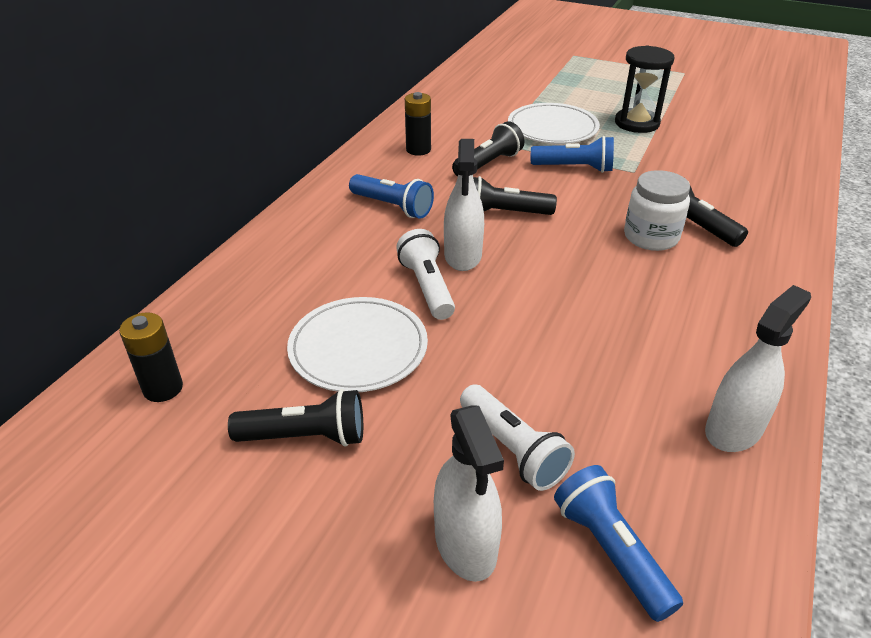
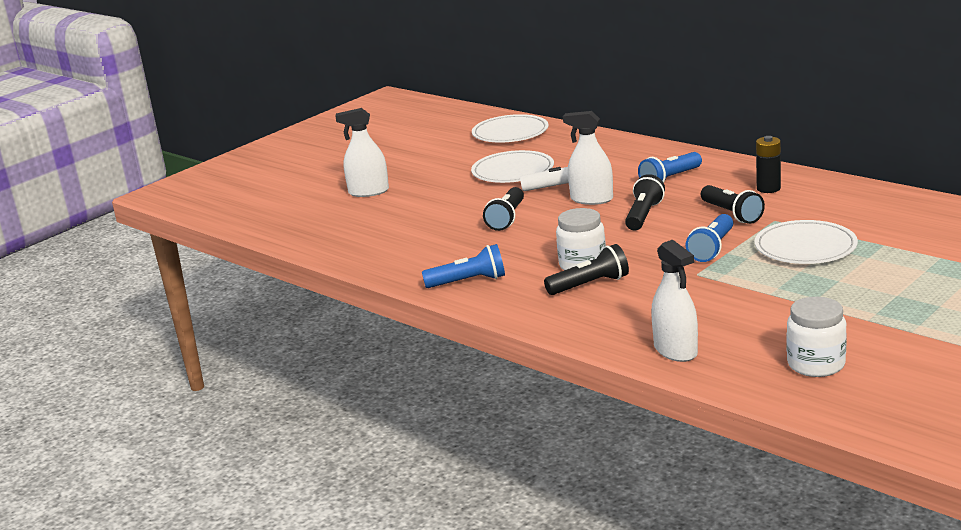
camera: 110 degrees right, 15 degrees down
(163, 388) = (510, 133): black battery -> white plate
(306, 436) = (455, 162): black flashlight -> black flashlight (507, 219)
(513, 449) = (411, 204): white flashlight -> none
(610, 550) = (340, 219): blue flashlight -> blue flashlight (469, 281)
(637, 123) = (809, 291): black hourglass -> none
(733, 429) = (380, 258): white spray bottle -> white spray bottle (675, 350)
(751, 117) = (816, 364): none -> white jar

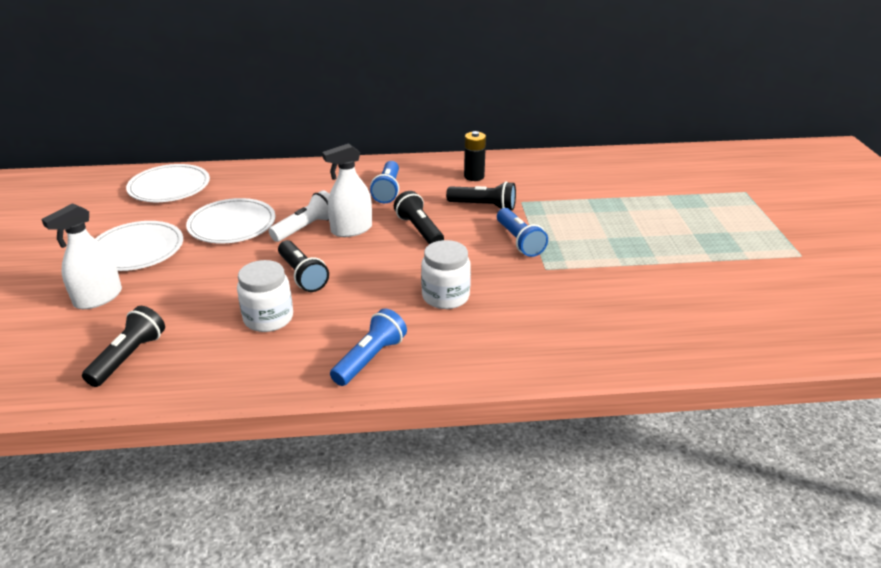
camera: 50 degrees left, 10 degrees up
(590, 285) = (483, 313): black flashlight -> black flashlight (129, 357)
(675, 350) = (648, 347): white spray bottle -> none
(805, 247) = (578, 216): white plate -> white plate (137, 249)
(816, 364) = (747, 312): white jar -> white jar (268, 318)

